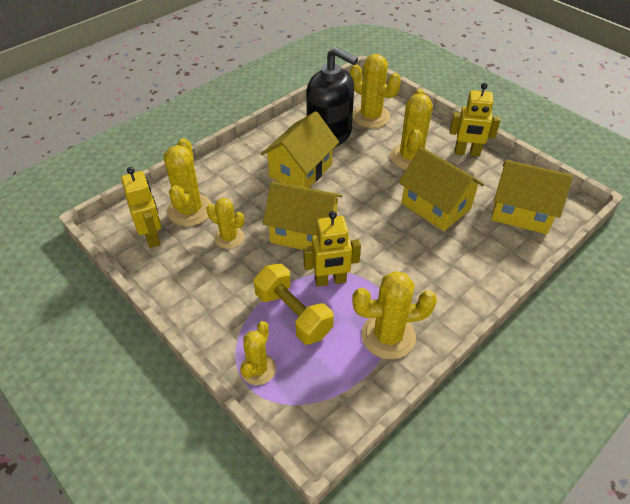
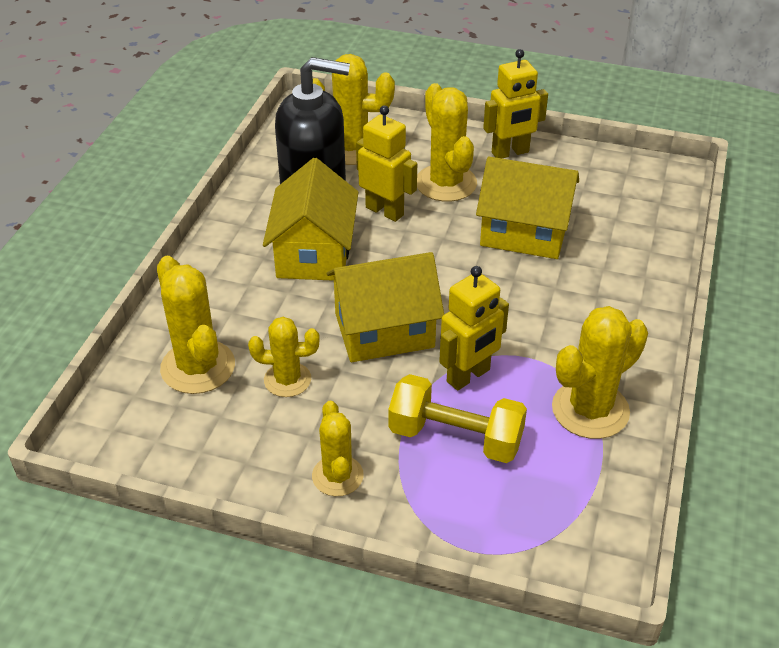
camera: 30 degrees left, 5 degrees down
(152, 237) = (172, 425): yellow robot -> yellow robot (385, 211)
(258, 369) = (466, 524): yellow cactus -> yellow cactus (337, 476)
(521, 212) = (627, 201): yellow house -> none

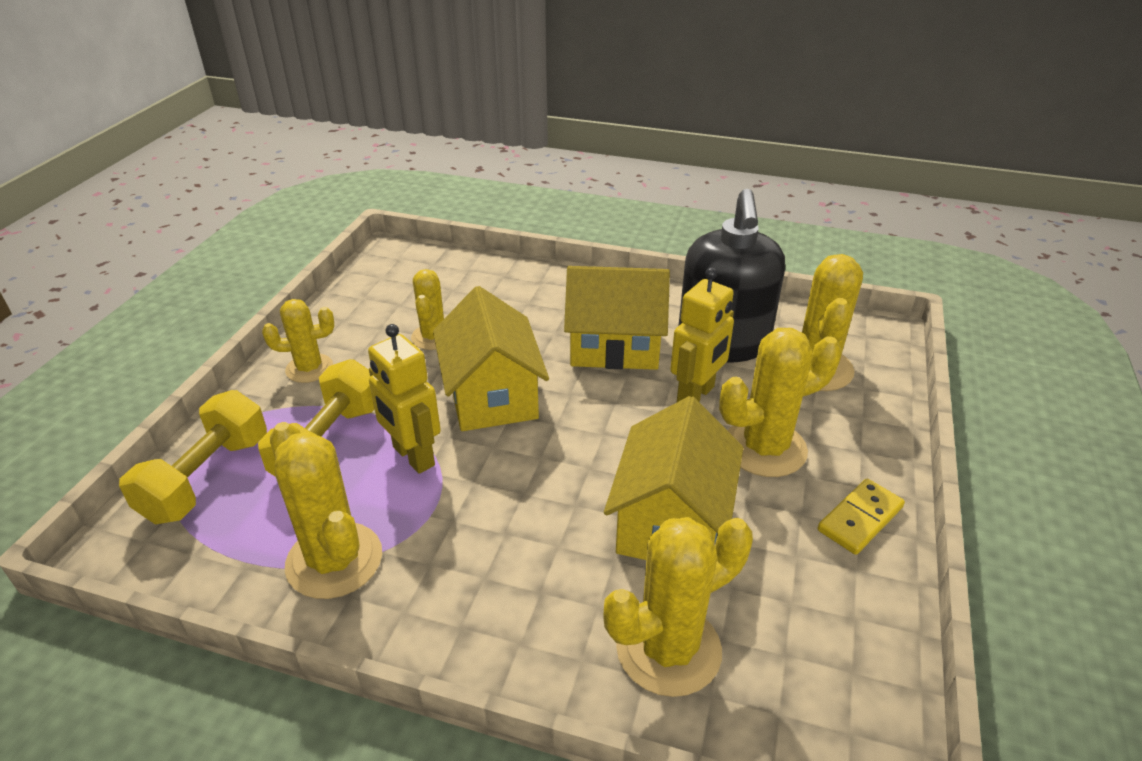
camera: 90 degrees right, 5 degrees down
(198, 367) = (459, 290): yellow cactus -> yellow cactus (668, 649)
(509, 522) = (207, 478): none -> yellow dumbbell
(510, 153) = (860, 519): yellow robot -> yellow domino

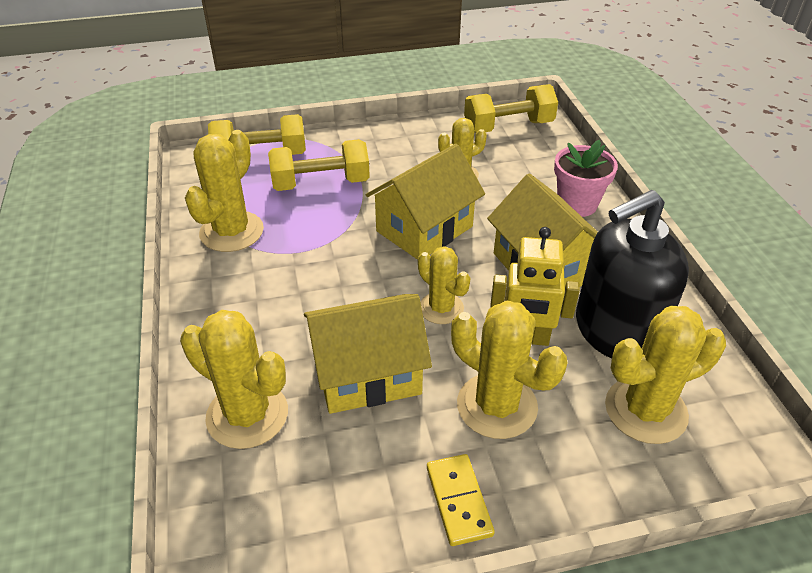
camera: 60 degrees right, 5 degrees up
(309, 368) = (379, 142): yellow cactus -> yellow cactus (441, 308)
(393, 275) = (508, 127): none -> yellow dumbbell
(413, 456) = (336, 221): yellow robot -> none
(550, 290) = (577, 204): none -> pink flower pot
(860, 519) = (459, 501): yellow domino -> yellow domino turned 60 degrees clockwise

